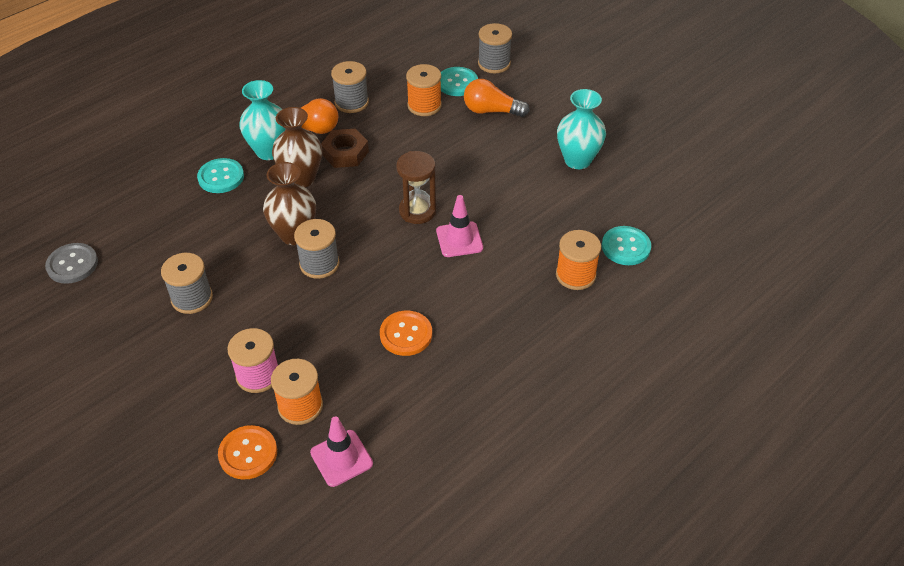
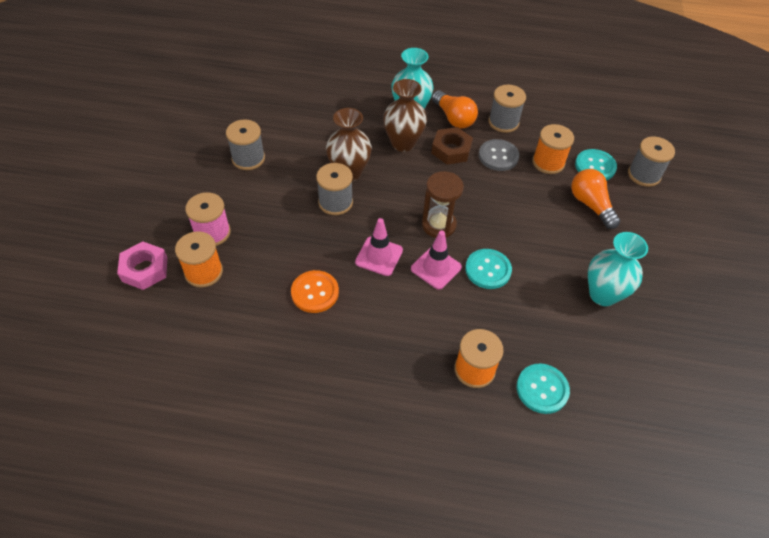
camera: 50 degrees right, 5 degrees up
(72, 264) = (227, 89): grey button -> grey button (498, 156)
(221, 177) = (362, 104): turquoise button -> turquoise button (488, 270)
(248, 453) = (145, 269): orange button -> pink nut
(341, 458) = (176, 324): pink traffic cone -> pink traffic cone (379, 256)

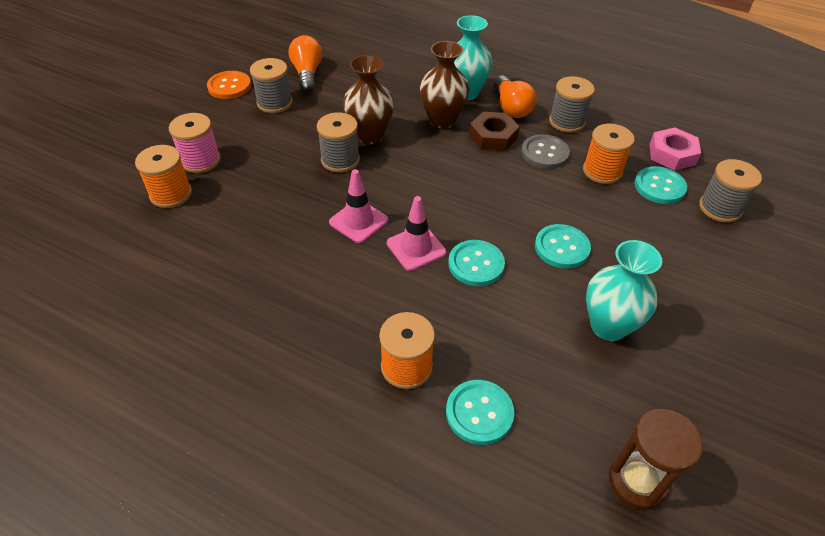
camera: 20 degrees right, 5 degrees down
(145, 269) = (117, 178): pink nut -> pink nut (672, 154)
(315, 292) = (270, 240): orange button -> orange button (229, 86)
(438, 225) = (441, 206): brown hourglass -> brown hourglass (637, 481)
(545, 238) = (562, 247): none -> turquoise button
(590, 205) = (636, 225): orange light bulb -> orange light bulb (307, 74)

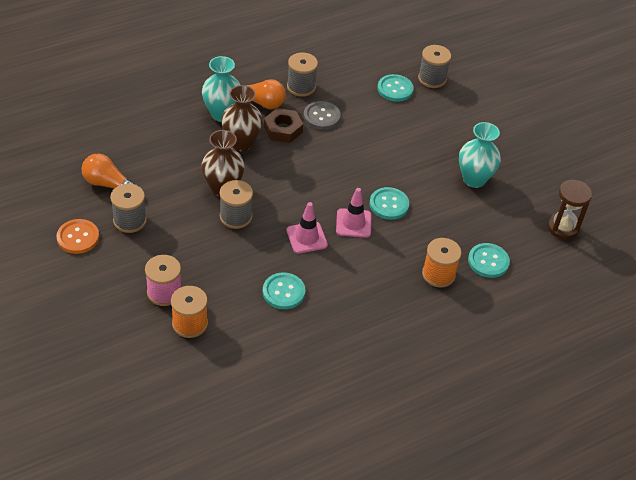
camera: 60 degrees left, 0 degrees up
(562, 247) = (406, 161): turquoise button -> turquoise button (283, 292)
(602, 171) = (361, 103): orange spool -> none
(672, 154) = (373, 64): pink nut -> none

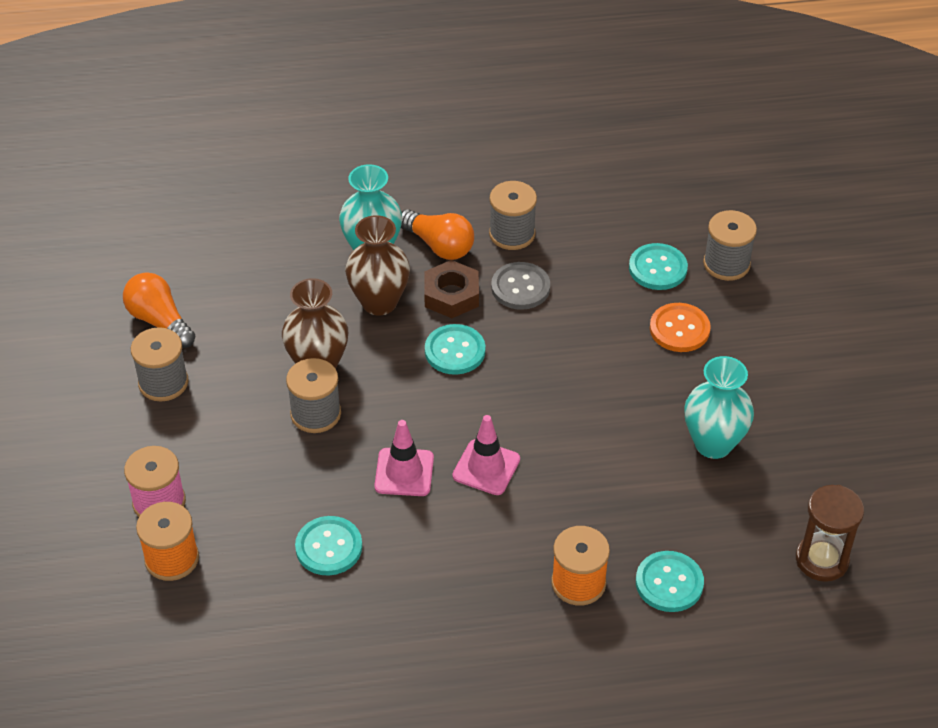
camera: 25 degrees right, 0 degrees up
(78, 237) = (81, 390): orange button -> orange button (679, 329)
(389, 204) = (556, 451): turquoise button -> turquoise button (455, 351)

